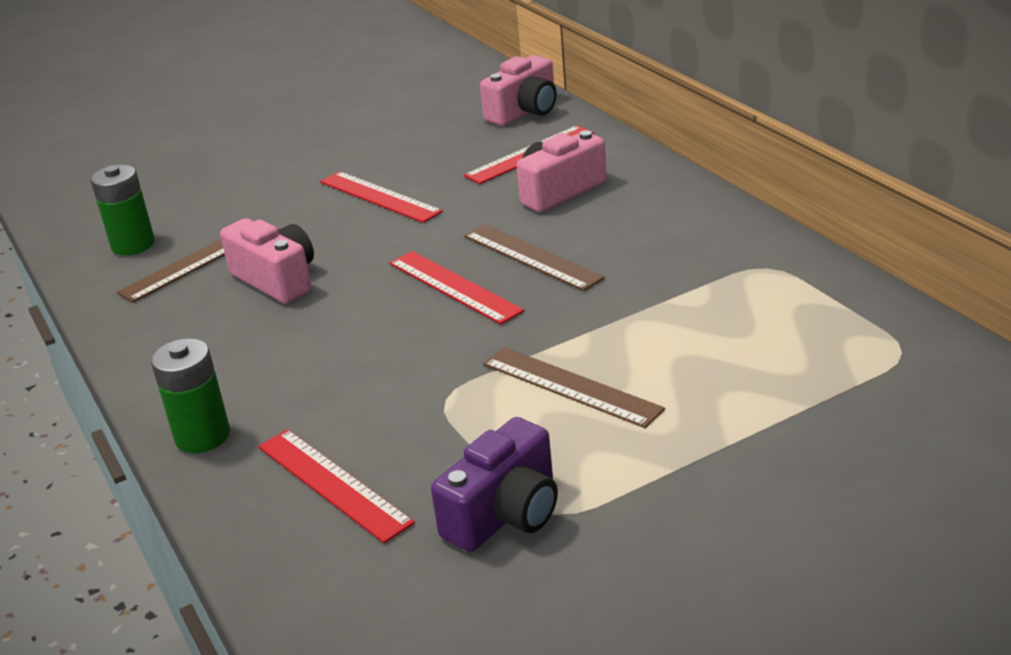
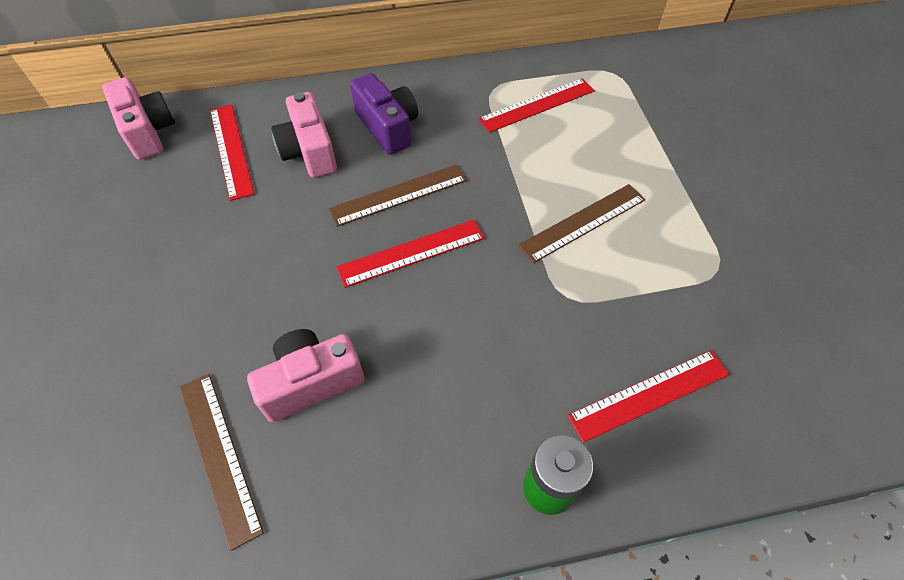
camera: 75 degrees left, 25 degrees up
(133, 245) = (126, 521): green battery -> none
(380, 196) = (214, 268): red ruler -> red ruler (537, 105)
(505, 514) = (713, 296): purple camera -> purple camera (388, 127)

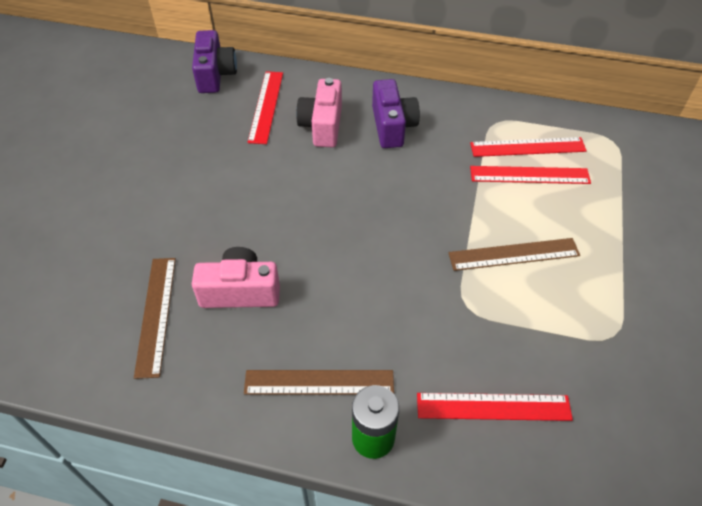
camera: 25 degrees right, 5 degrees down
(148, 132) = (215, 74): pink camera -> purple camera
(399, 195) = (373, 181): brown ruler -> brown ruler (319, 382)
(412, 253) = (361, 228): red ruler -> red ruler (529, 175)

